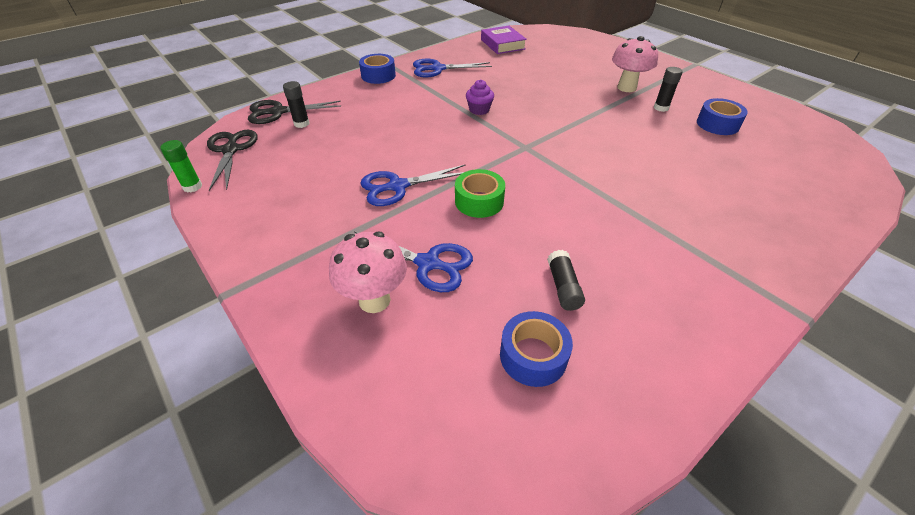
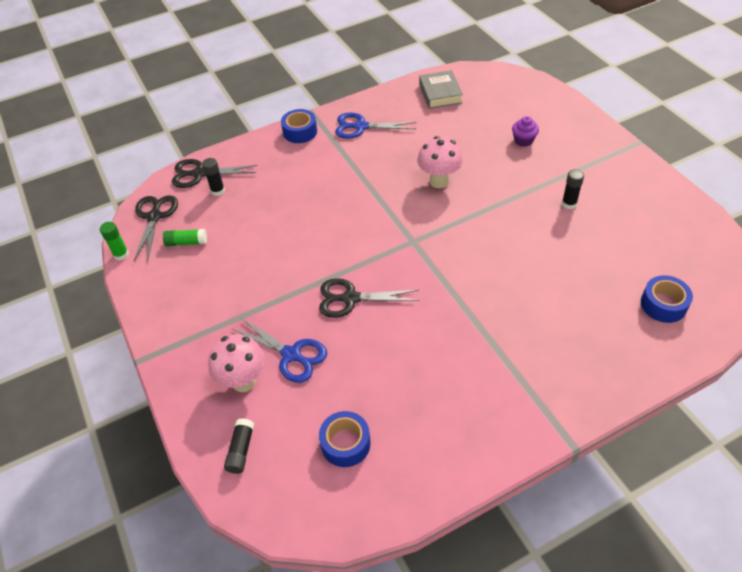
camera: 15 degrees right, 5 degrees up
(273, 169) = (186, 242): none -> green glue stick
(397, 186) = (286, 274): blue scissors -> none
(479, 110) = (384, 189): purple cupcake -> purple cupcake (523, 140)
(479, 201) = (350, 298): green tape -> black scissors
(502, 44) = (440, 93): purple book -> grey book
(563, 287) = (390, 391): black glue stick -> black glue stick (241, 450)
(626, 88) = (546, 171): pink mushroom -> pink mushroom (439, 181)
(717, 124) = (616, 232): blue tape -> blue tape (663, 304)

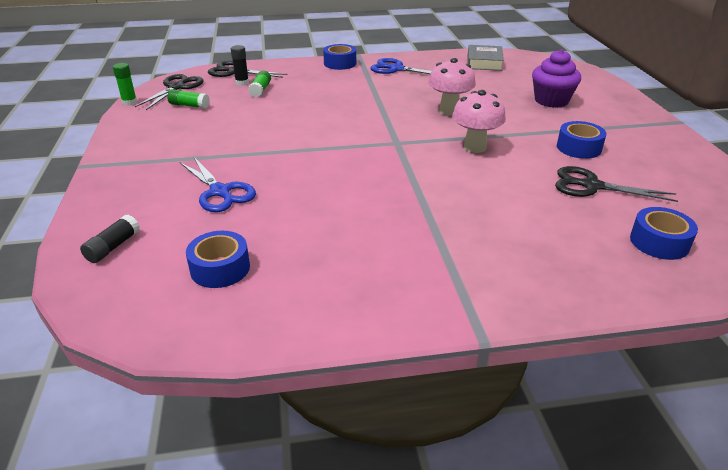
camera: 15 degrees right, 15 degrees down
(243, 197) = (260, 90): none -> green glue stick
(244, 381) = (160, 199): pink mushroom -> pink mushroom (475, 147)
(350, 298) = (307, 167): black scissors -> black scissors (591, 186)
(523, 140) = (551, 101): purple cupcake -> purple cupcake, size x1.69
(569, 204) = (579, 148): black glue stick -> blue tape

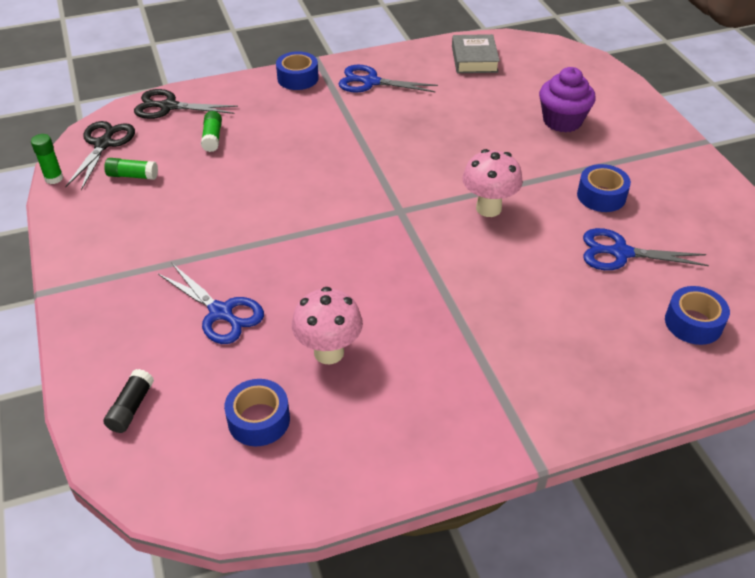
camera: 10 degrees left, 10 degrees up
(242, 83) = (185, 127): black glue stick -> none
(449, 111) = (448, 151): pink mushroom -> pink mushroom (329, 352)
(591, 186) = (620, 253): black scissors -> blue scissors

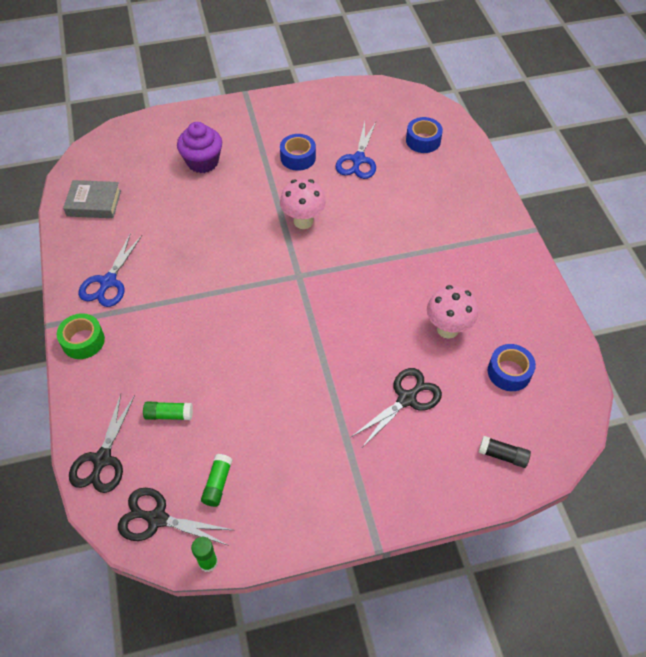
camera: 85 degrees left, 10 degrees up
(221, 313) = (407, 399): blue scissors -> black scissors
(298, 78) = (83, 341): blue tape -> green tape

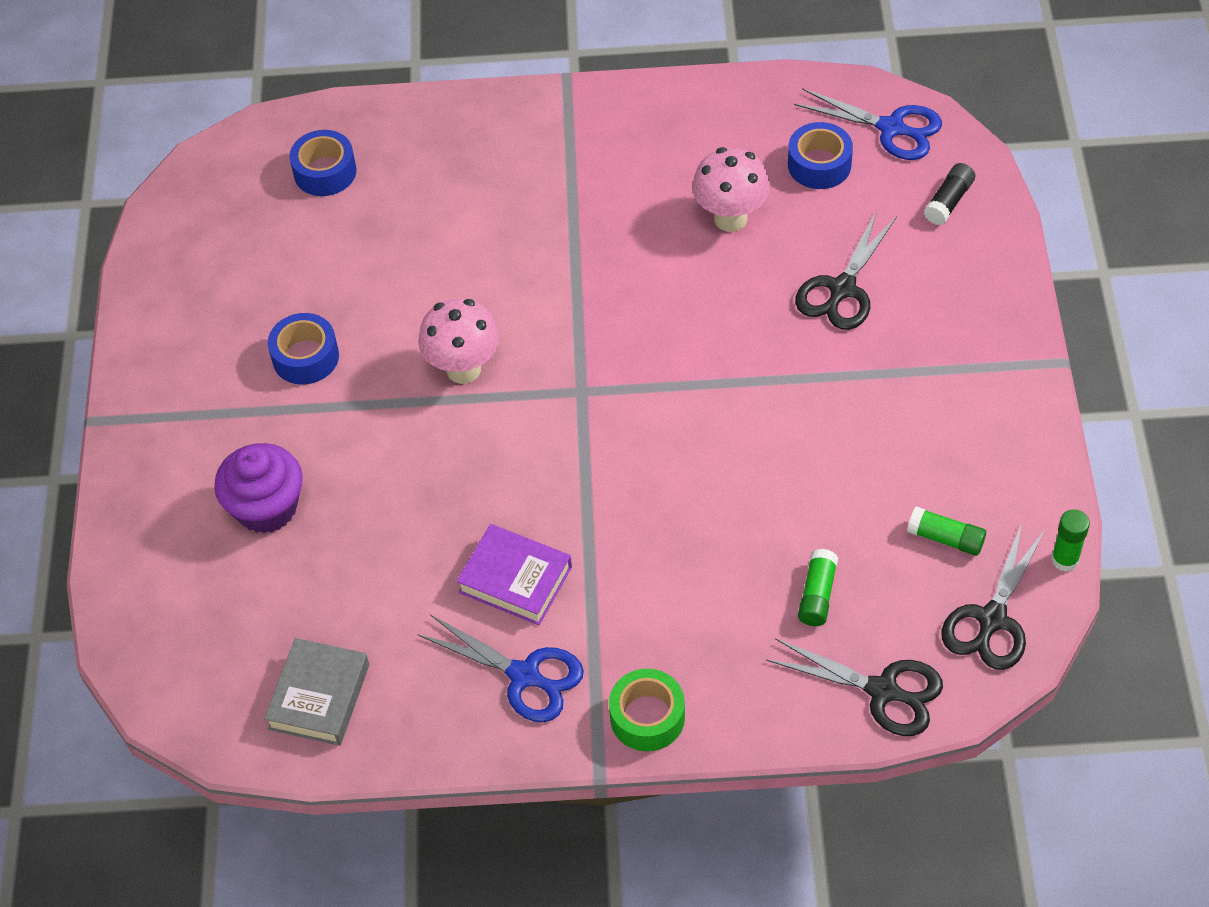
camera: 75 degrees left, 0 degrees up
(168, 268) = (515, 580): none -> purple book
(358, 160) = (341, 270): blue scissors -> blue scissors (891, 128)
(407, 399) = (842, 289): black scissors -> black scissors turned 120 degrees counterclockwise

